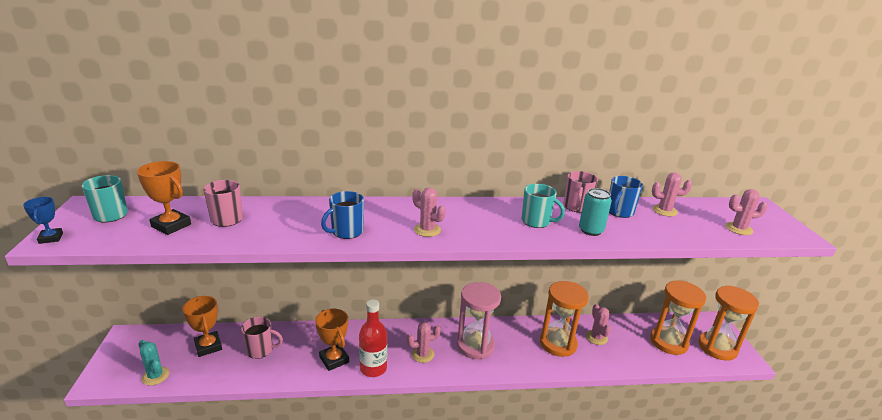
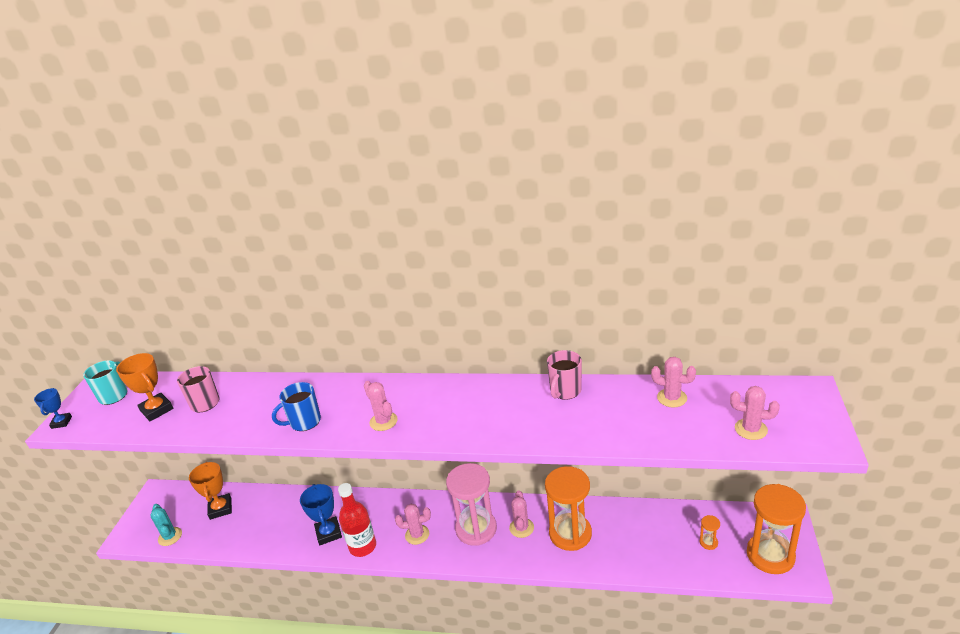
camera: 20 degrees right, 5 degrees up
(260, 350) = (265, 516): pink mug -> none
(334, 359) = (328, 533): orange trophy -> blue trophy
(536, 221) = (506, 412): turquoise mug -> none
(591, 230) = (560, 427): turquoise can -> none
(596, 337) = (620, 529): pink cactus -> pink cactus (521, 528)
(619, 212) = (612, 399): blue mug -> none
(668, 342) = (708, 542): orange hourglass -> orange hourglass, size x0.40

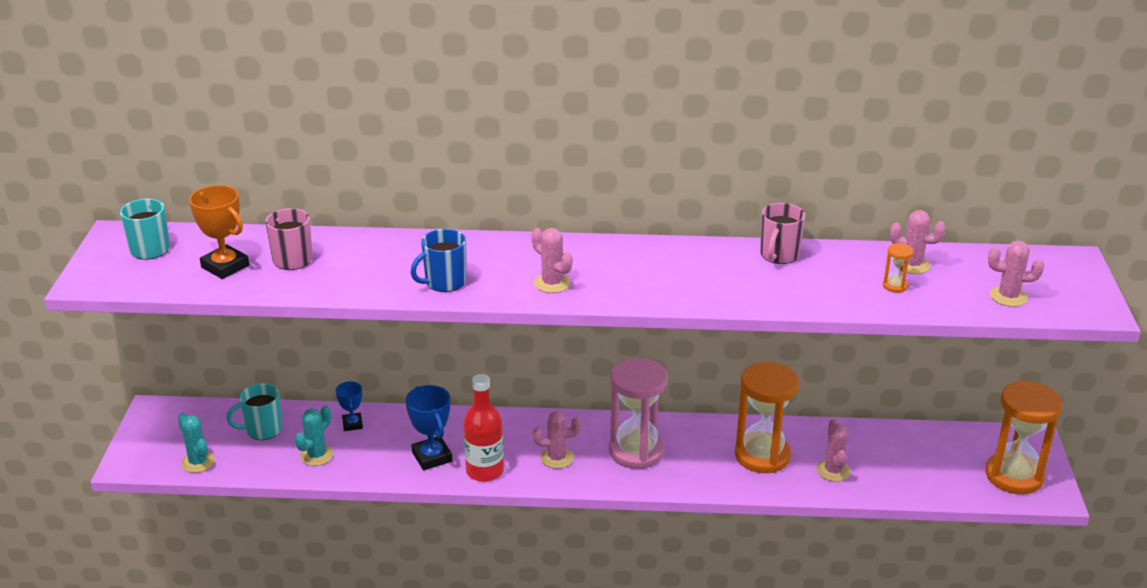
camera: 10 degrees left, 0 degrees up
(61, 422) = (88, 278): blue trophy -> blue trophy (352, 424)
(220, 508) = (262, 430): orange trophy -> turquoise mug
(250, 531) = (317, 455): none -> turquoise cactus
(521, 528) = (697, 450): pink cactus -> pink cactus (833, 471)
(708, 542) = (938, 464): orange hourglass -> orange hourglass (895, 286)

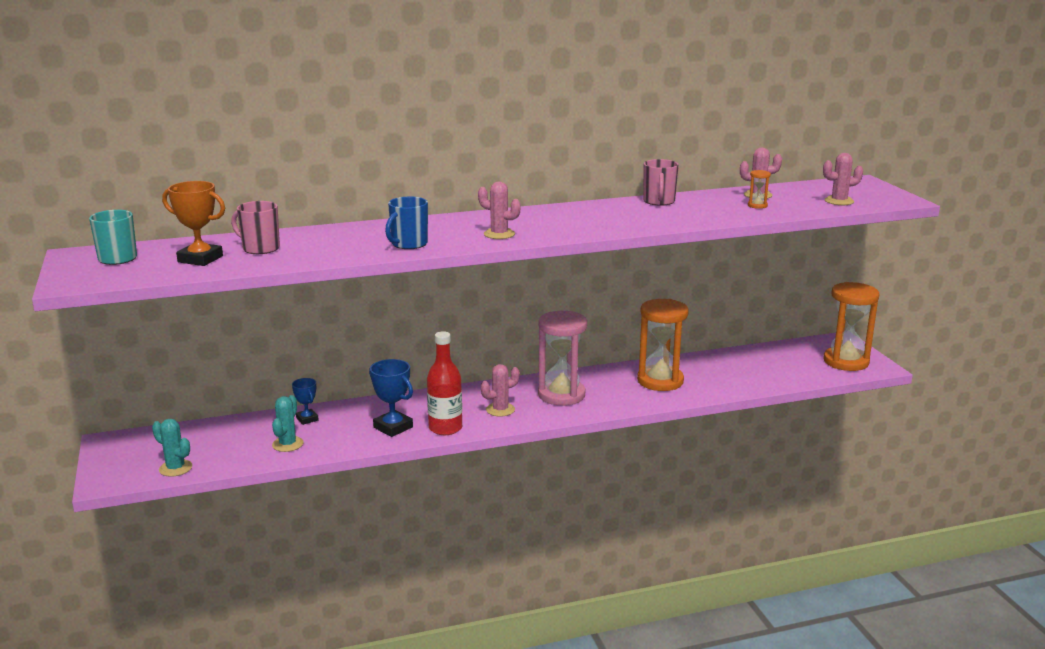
camera: 20 degrees left, 10 degrees down
(262, 430) = (225, 436): turquoise mug -> none
(833, 471) = (719, 380): pink cactus -> none

